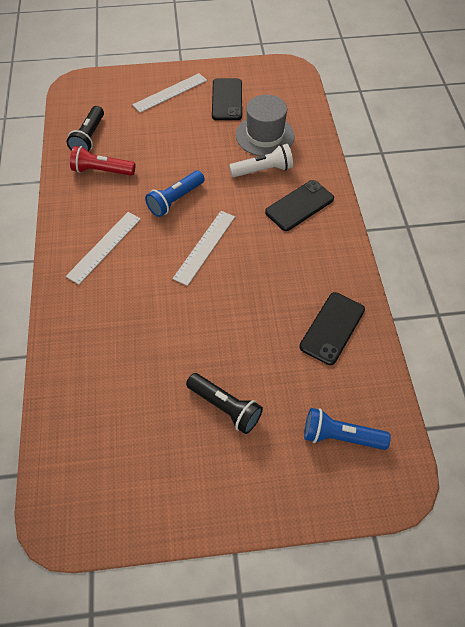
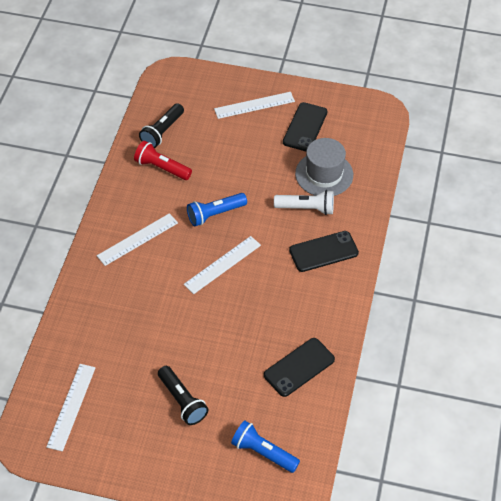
camera: 20 degrees right, 5 degrees down
(99, 458) = (71, 406): none -> white ruler

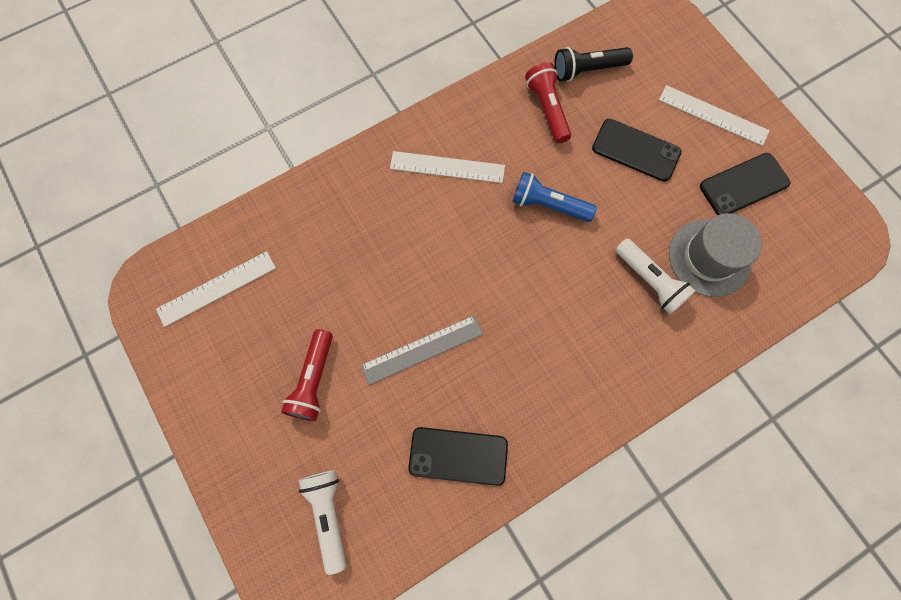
camera: 45 degrees right, 20 degrees up
(182, 401) = (313, 380): black flashlight -> red flashlight
(222, 264) = (499, 267): white ruler -> none
(225, 336) = (422, 349): none -> grey ruler
(263, 452) = (329, 514): blue flashlight -> white flashlight
(323, 251) = (617, 347): black phone -> black phone (636, 150)

